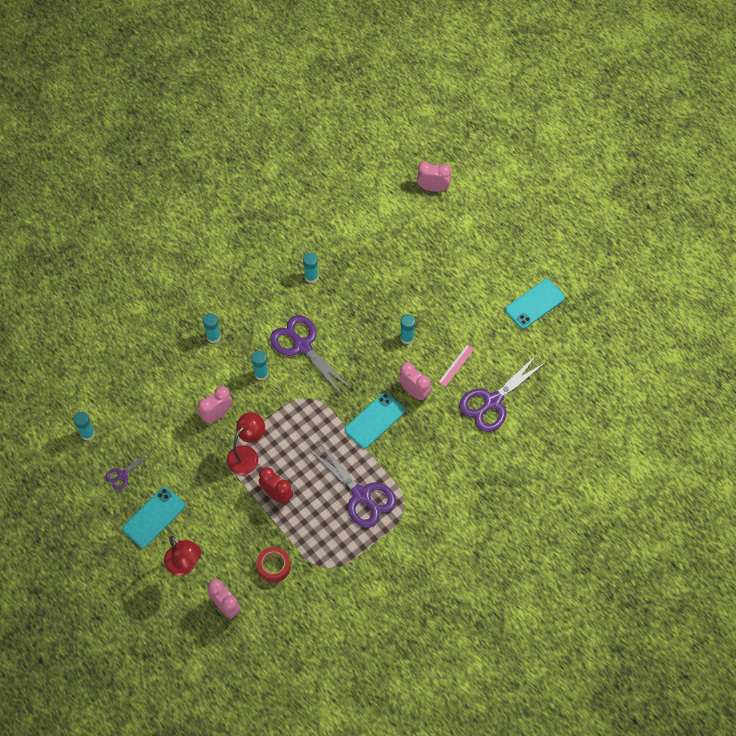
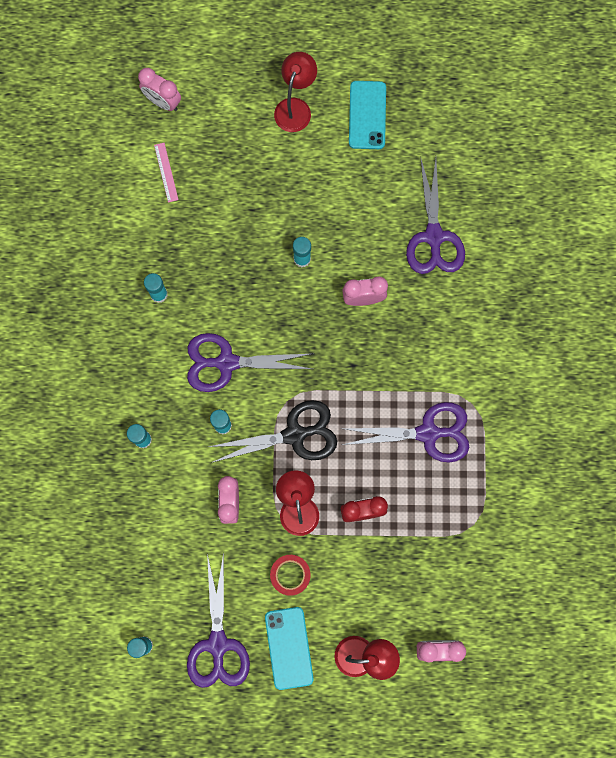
camera: 50 degrees left, 15 degrees up
(122, 474) = (217, 644): purple scissors -> purple scissors, size x2.06
(274, 566) = (433, 572): red tape -> red tape (290, 575)
(291, 418) = (294, 435): none -> black scissors
(374, 420) = (362, 359): turquoise phone -> none
(433, 188) = (163, 102): pink clock -> pink clock turned 105 degrees counterclockwise
(456, 365) = (369, 238): pink ruler -> pink ruler (166, 172)
(500, 261) = (295, 107): none -> red lamp

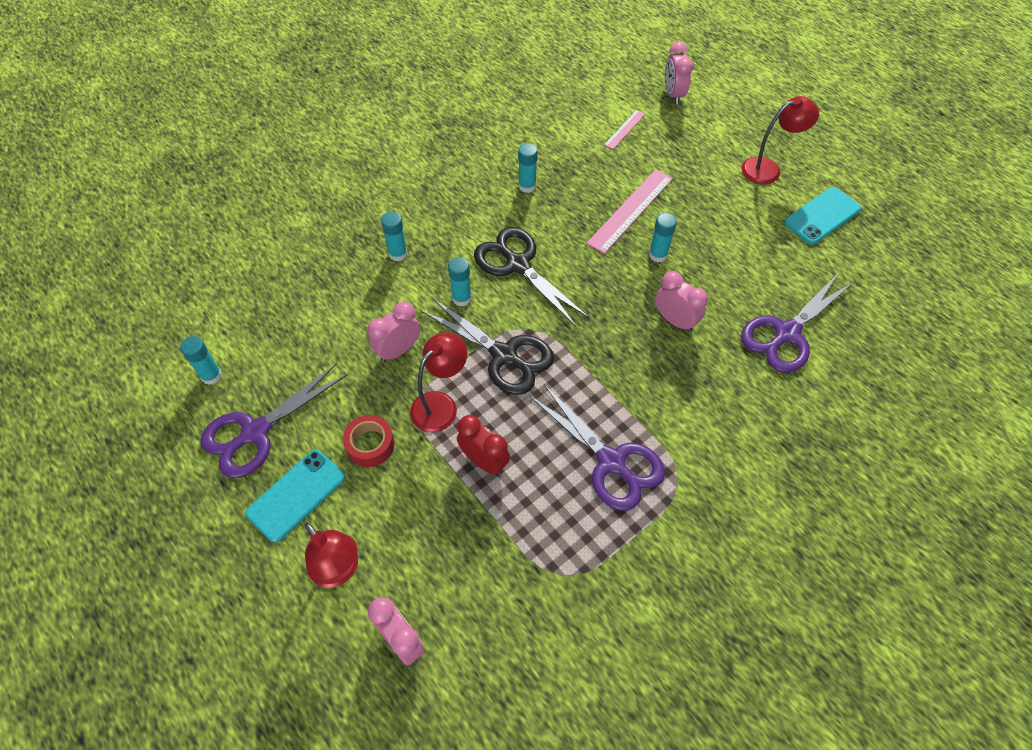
camera: 50 degrees right, 20 degrees down
(226, 362) = (518, 264): purple scissors -> black scissors
(247, 241) = (630, 210): none -> pink ruler

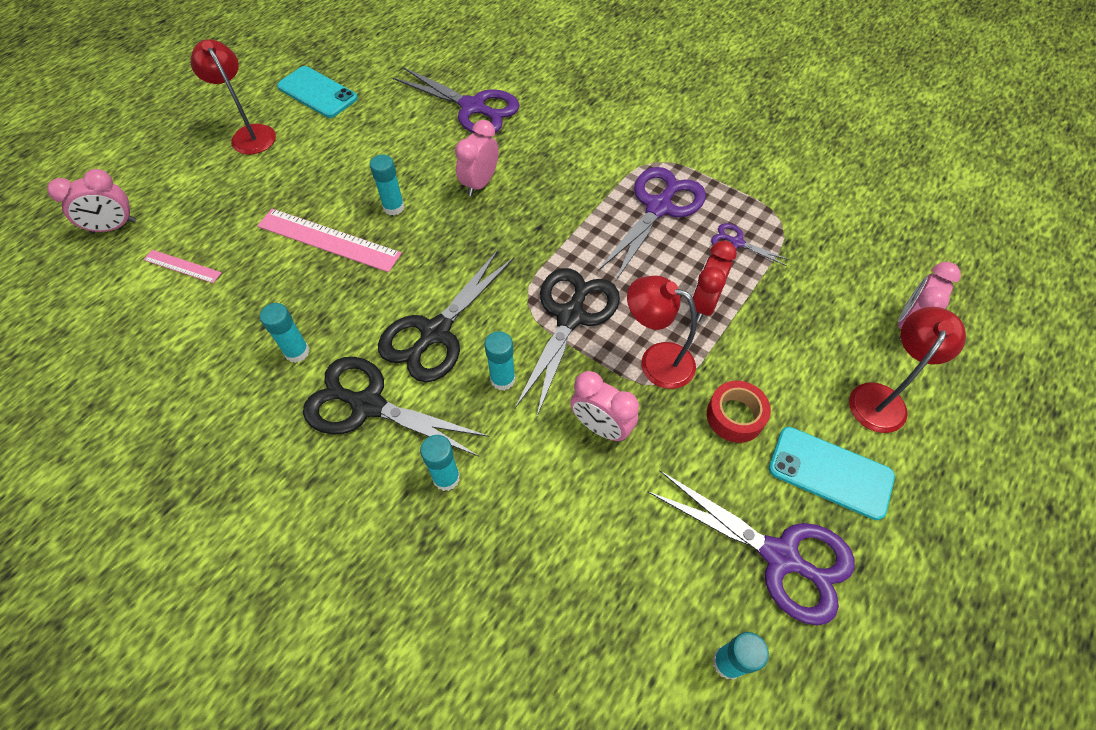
camera: 105 degrees left, 0 degrees up
(469, 219) = (368, 405): none -> black scissors
(548, 518) = (736, 242): none -> purple scissors

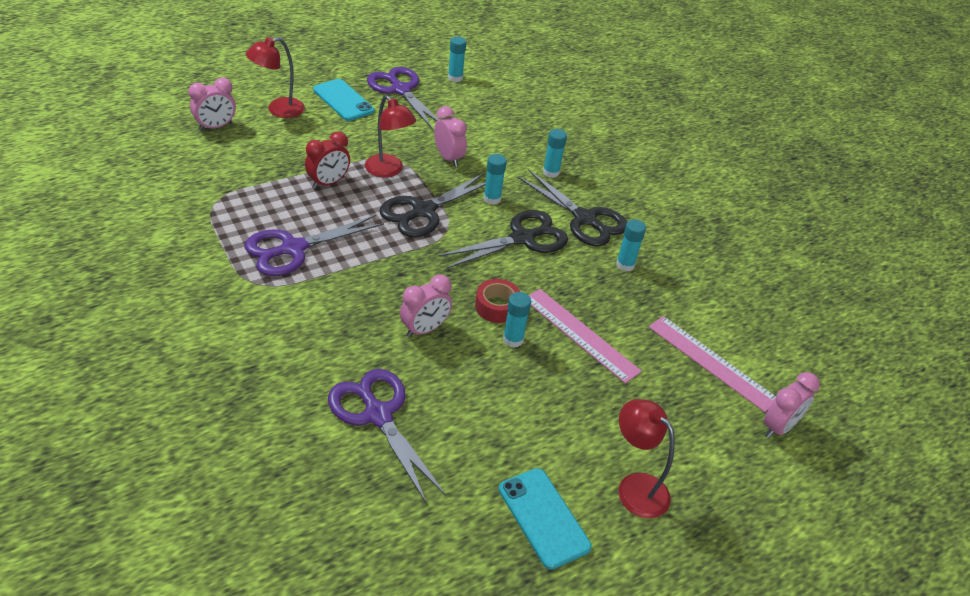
camera: 160 degrees left, 15 degrees down
(114, 227) = (778, 427): pink clock -> pink clock turned 135 degrees clockwise
(182, 266) = (711, 362): pink ruler -> pink ruler, size x1.88
(250, 134) = (635, 487): red lamp -> red lamp turned 150 degrees clockwise
(735, 416) = (368, 134): red tape -> red tape (497, 306)
(736, 242) = (263, 204): purple scissors -> none

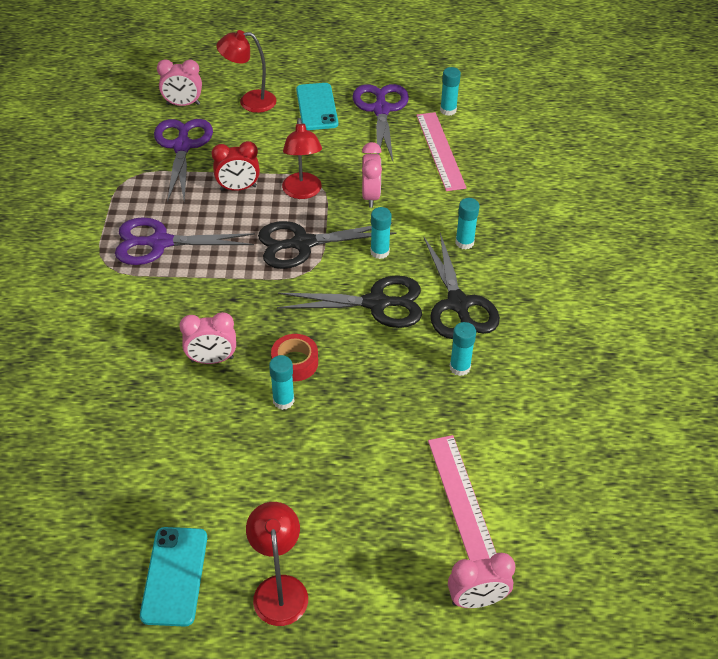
camera: 35 degrees right, 5 degrees up
(378, 415) = (112, 422): purple scissors -> purple scissors (182, 146)
(580, 334) = (352, 421): pink ruler -> pink ruler (440, 150)

